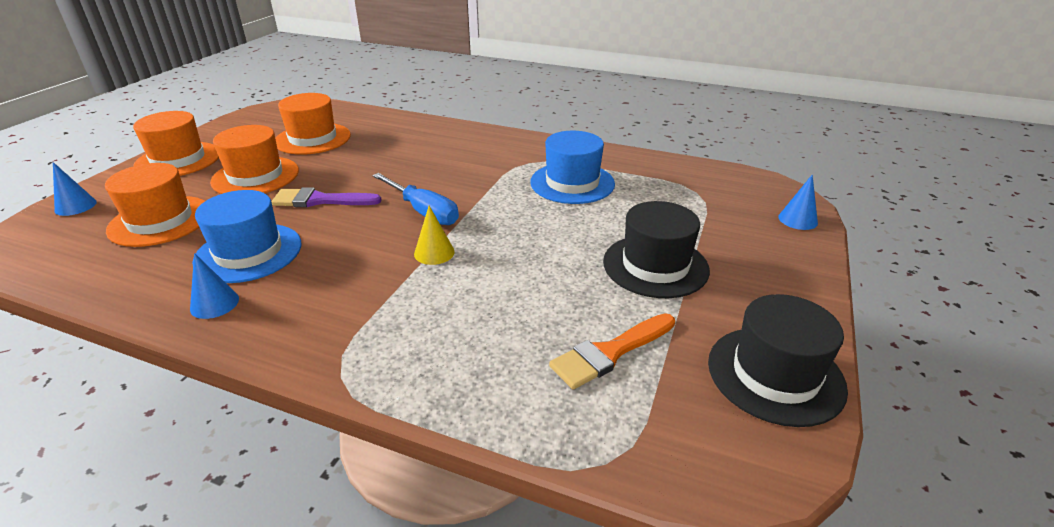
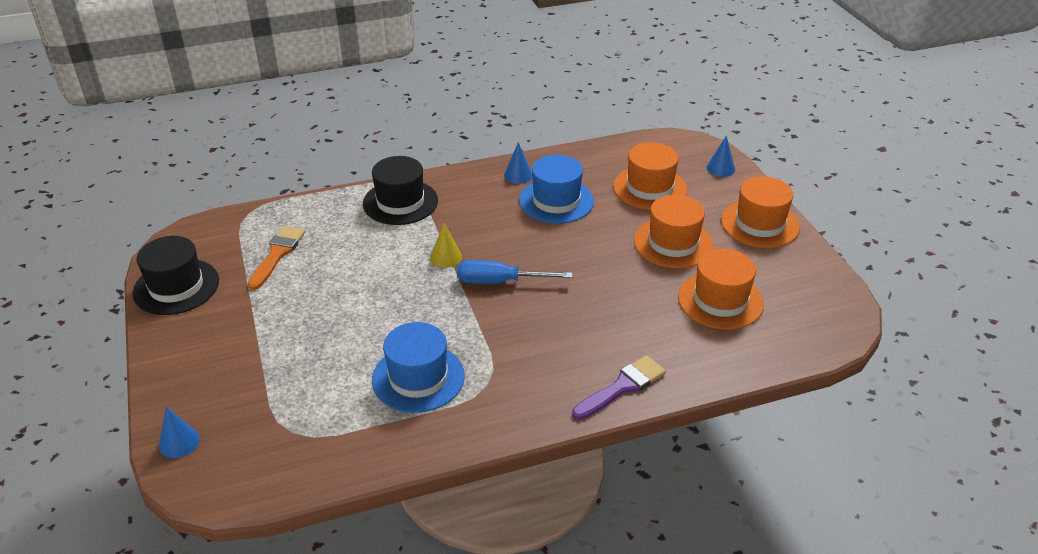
camera: 140 degrees right, 5 degrees up
(320, 200) = (586, 251): purple brush -> purple brush (622, 387)
(655, 266) = (284, 324): black hat -> black hat (400, 202)

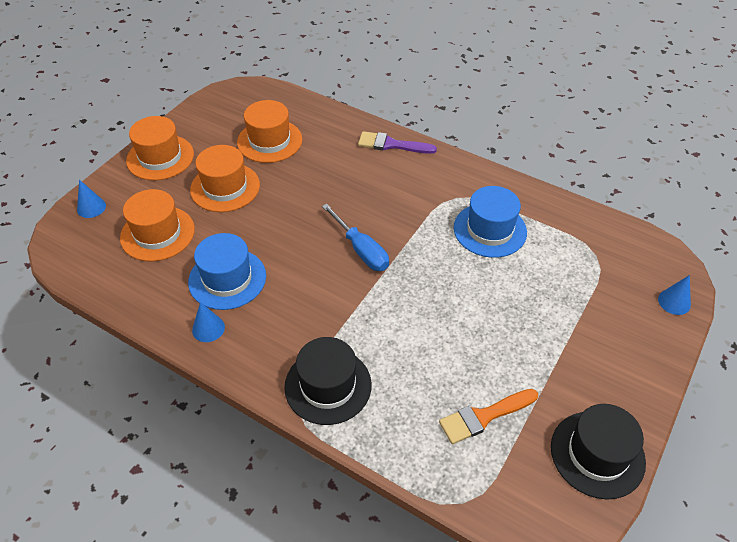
camera: 130 degrees left, 10 degrees up
(446, 257) = (367, 298): yellow cone -> none

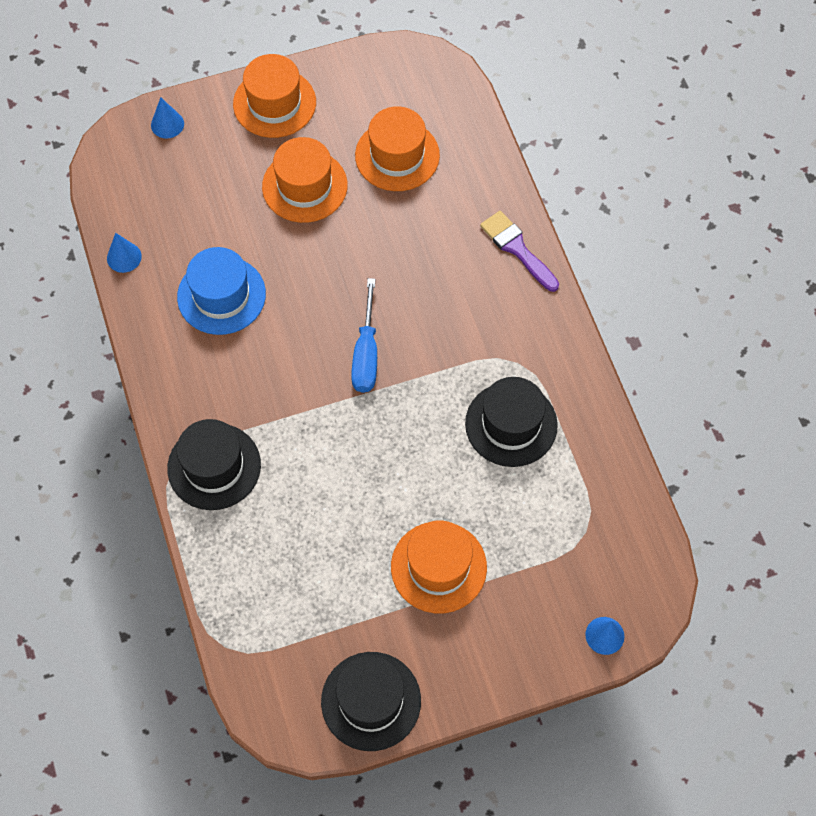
camera: 40 degrees right, 15 degrees up
(157, 233) = (201, 198): orange hat -> orange hat (438, 567)
(208, 328) = (165, 335): blue cone -> blue cone (124, 257)
(484, 416) = (312, 595): orange brush -> none
(490, 230) = (511, 424): blue hat -> black hat

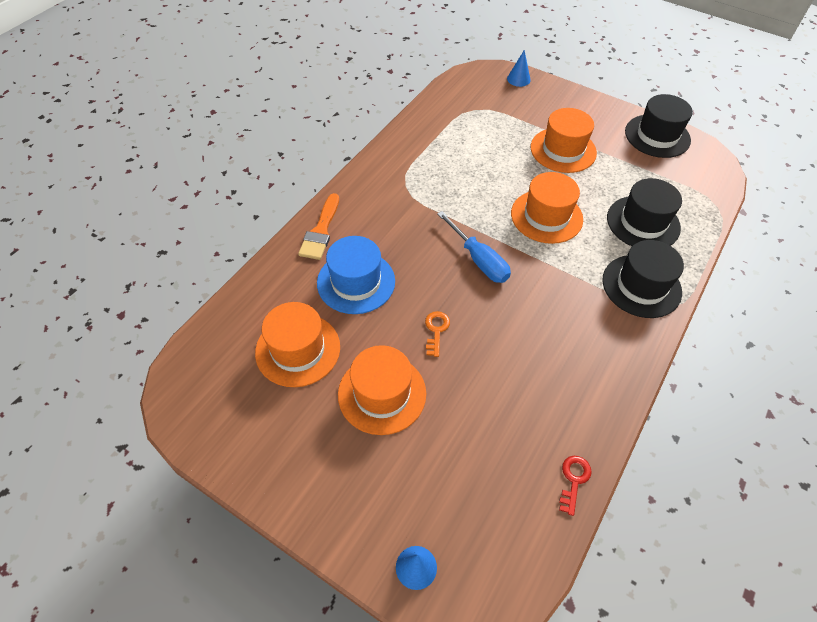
camera: 130 degrees left, 10 degrees down
(124, 257) = (574, 480): blue cone -> red key
(221, 295) = (529, 377): blue hat -> blue hat (356, 282)
(274, 103) = (315, 485): orange hat -> orange hat (546, 216)
(325, 263) = (436, 330): none -> orange key
(366, 354) = (479, 260): blue screwdriver -> blue screwdriver turned 90 degrees clockwise
(511, 424) = (448, 167): black hat -> black hat (643, 223)
(517, 249) = (321, 231): purple brush -> orange brush

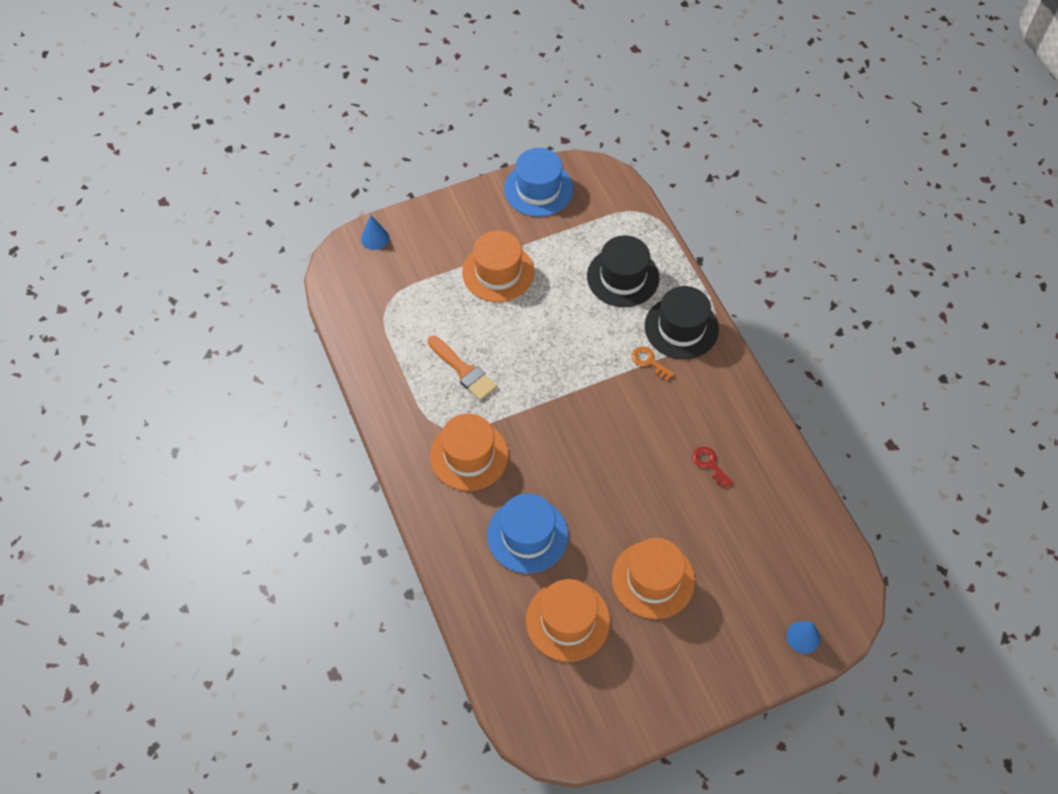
camera: 55 degrees left, 5 degrees up
(321, 231) = (446, 531): orange brush -> orange brush (463, 370)
(436, 330) = (621, 503): orange key -> orange key (649, 362)
(479, 260) = (573, 424): blue screwdriver -> none
(546, 216) = (564, 341): orange hat -> orange hat (469, 455)
(574, 480) = (804, 494): red key -> red key (709, 464)
(657, 136) = (538, 189): black hat -> blue hat

